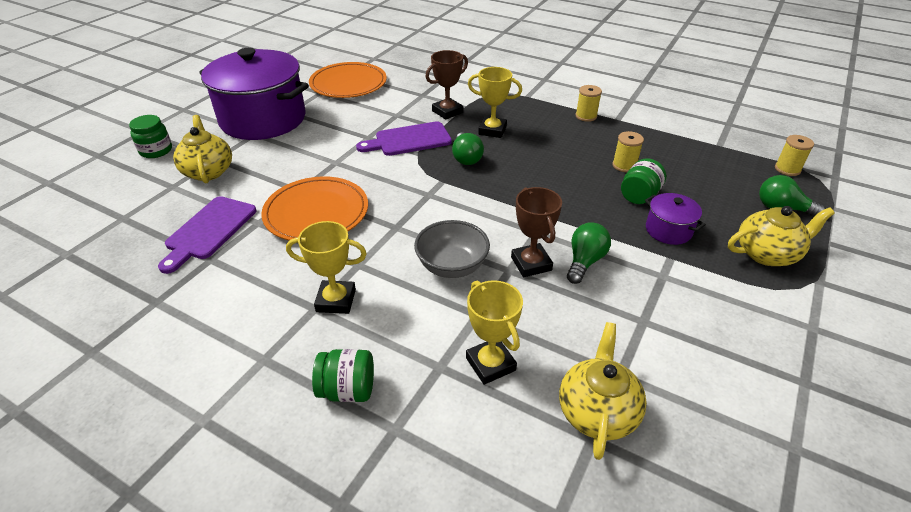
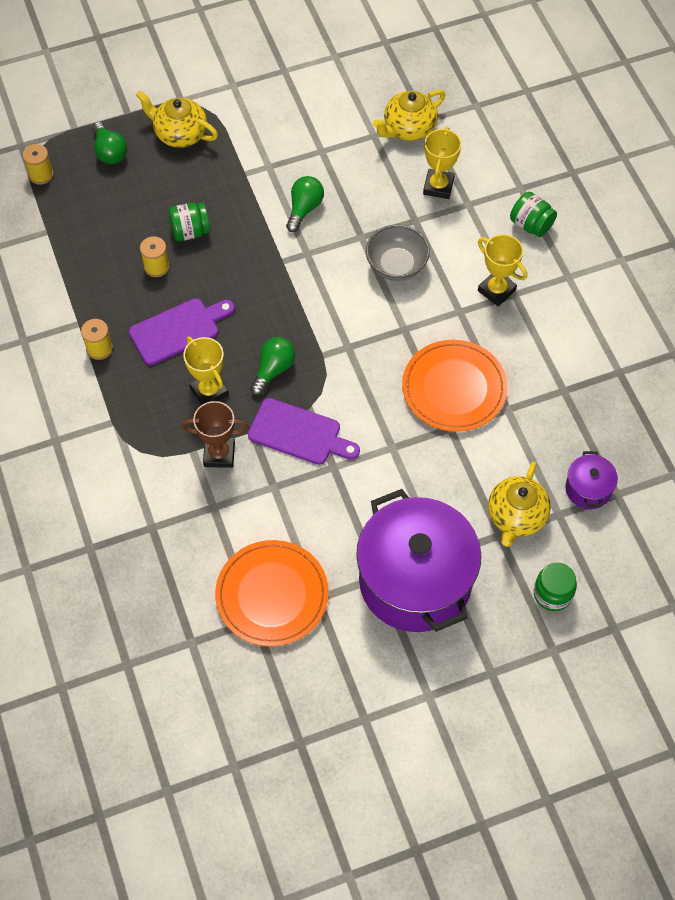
camera: 140 degrees left, 20 degrees up
(209, 230) = (551, 425): purple cutting board -> purple cutting board (178, 330)
(531, 264) = (341, 231): brown trophy -> none
(585, 261) = (304, 209): green light bulb -> green light bulb turned 135 degrees clockwise
(668, 230) = (215, 191): purple pot -> purple pot (588, 489)

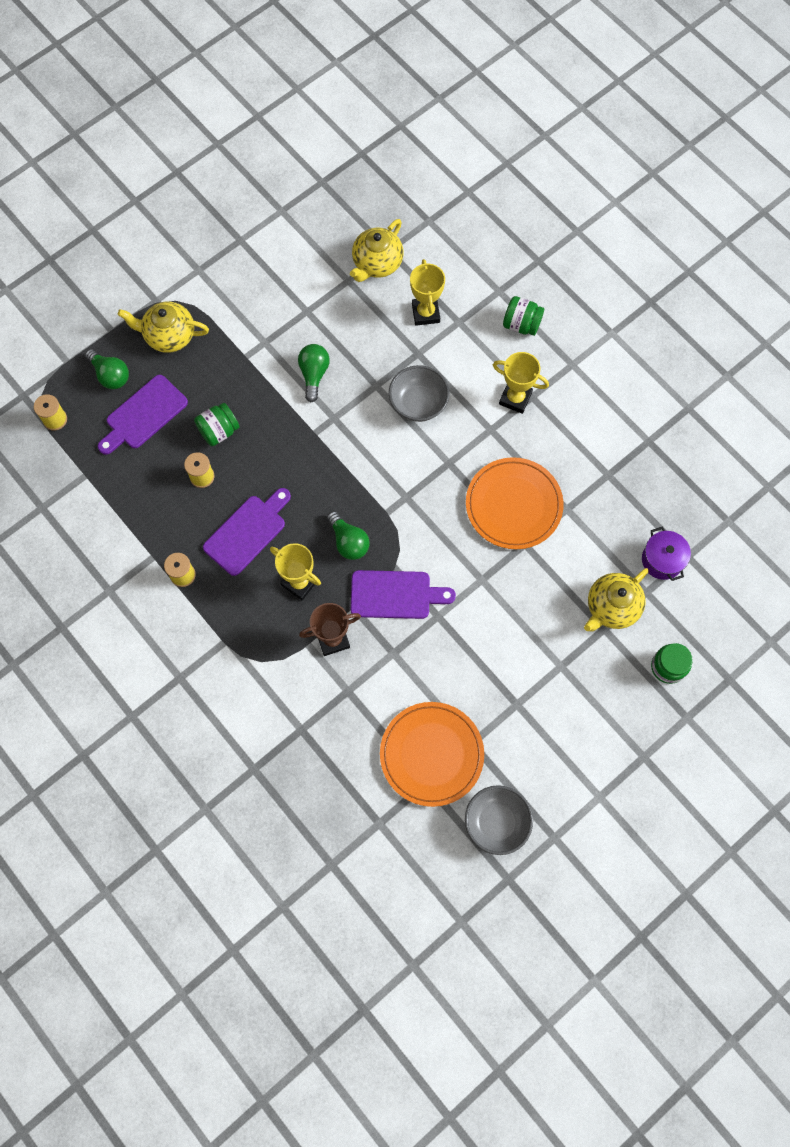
camera: 20 degrees left, 10 degrees up
(125, 196) = (144, 415): none -> purple cutting board
(273, 370) = (348, 541): green light bulb -> green light bulb turned 135 degrees clockwise
(311, 683) = (496, 822): none -> grey bowl
(415, 581) = (548, 697): purple pot -> none
(516, 517) = (611, 607): yellow teapot -> yellow teapot turned 45 degrees clockwise

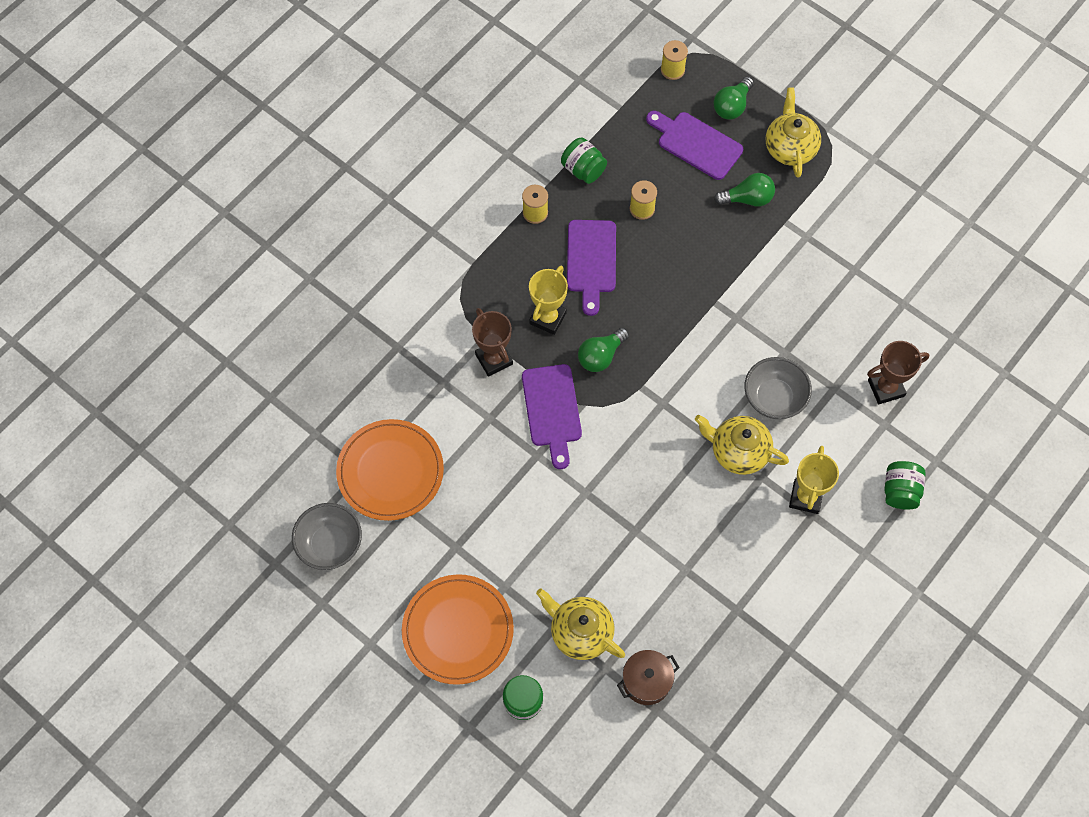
camera: 80 degrees right, 5 degrees down
(219, 431) = (695, 214): green jar -> green jar (583, 169)
(247, 532) = (591, 261): purple cutting board -> purple cutting board turned 60 degrees clockwise
(314, 374) = (781, 290): green light bulb -> green light bulb (747, 199)
(377, 263) = (933, 328): yellow teapot -> yellow teapot (738, 451)
(425, 313) = (886, 388): yellow trophy -> brown trophy
(513, 505) = (677, 513): orange plate -> orange plate (458, 630)
(662, 560) = (646, 681): purple pot -> brown pot

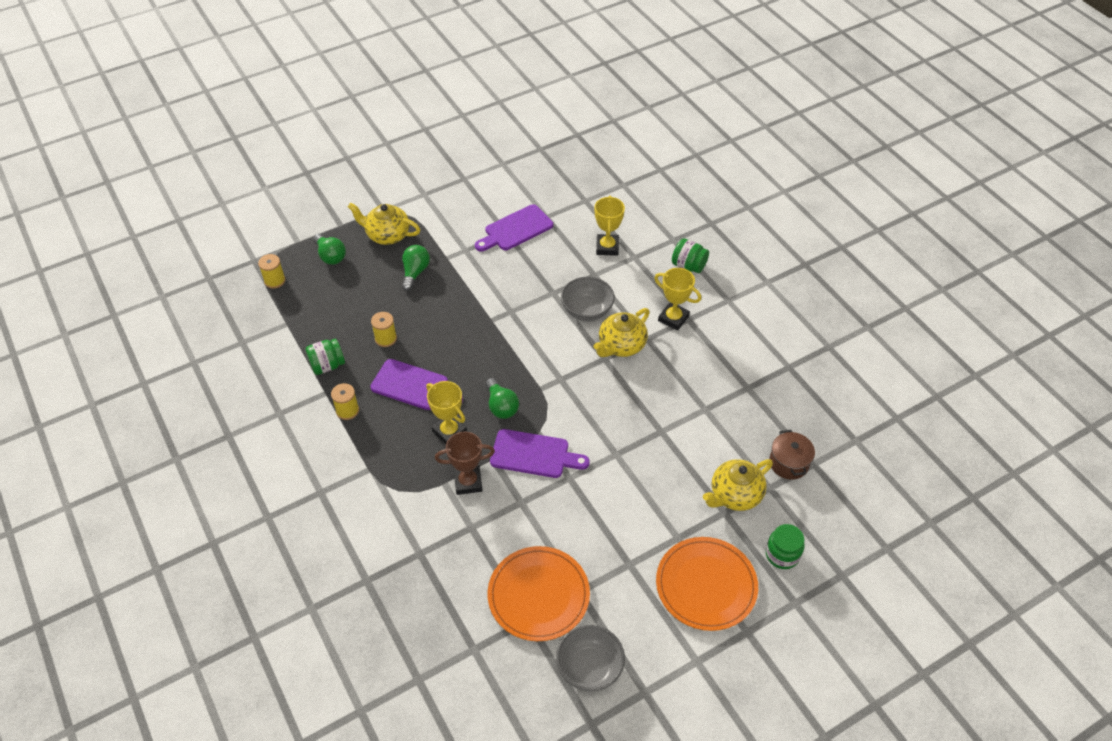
camera: 70 degrees left, 15 degrees down
(696, 144) = (349, 287): purple cutting board -> purple cutting board (516, 229)
(886, 388) = (607, 247): brown trophy -> yellow trophy

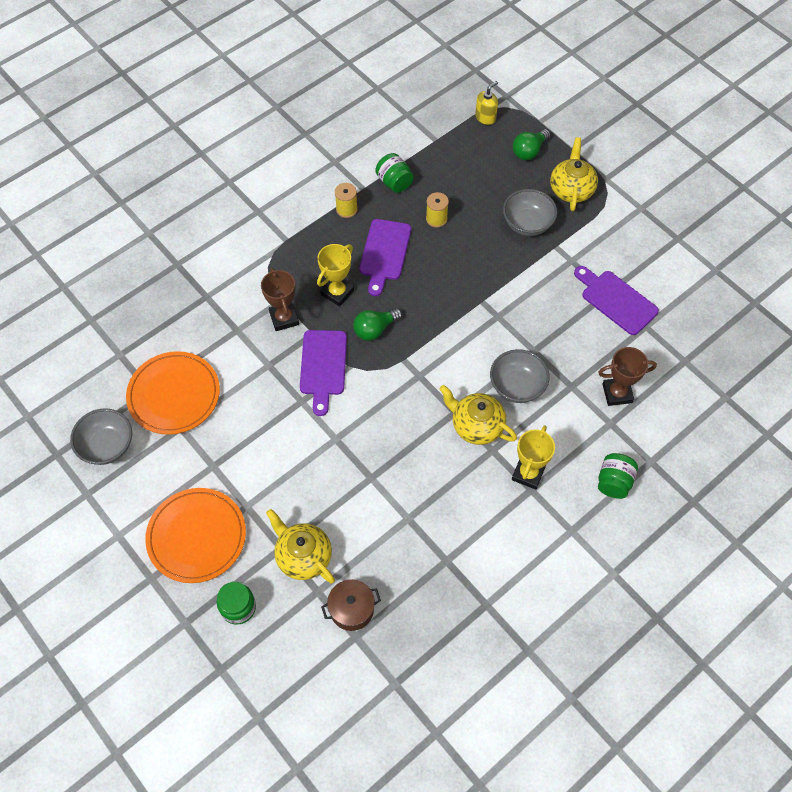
camera: 80 degrees right, 10 degrees up
(275, 281) = (485, 117): yellow spool -> yellow soap dispenser
(415, 272) = (527, 224): green light bulb -> grey bowl
(607, 247) = (617, 393): yellow trophy -> brown trophy

